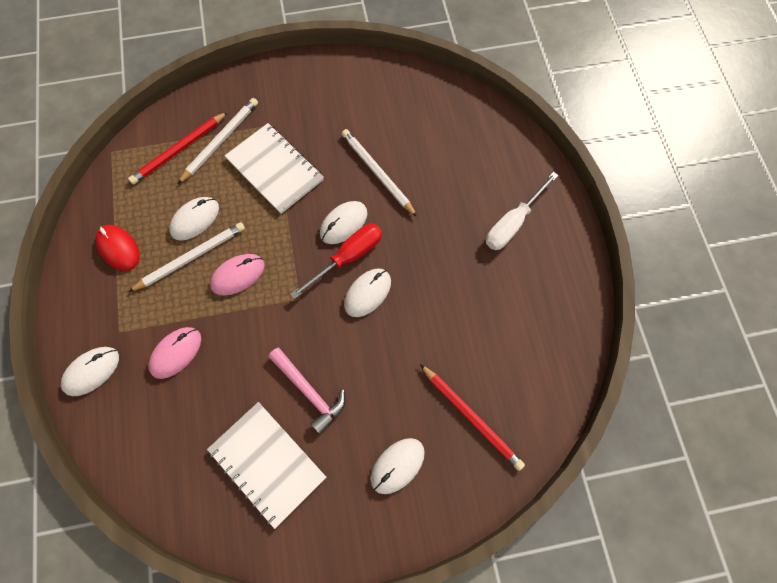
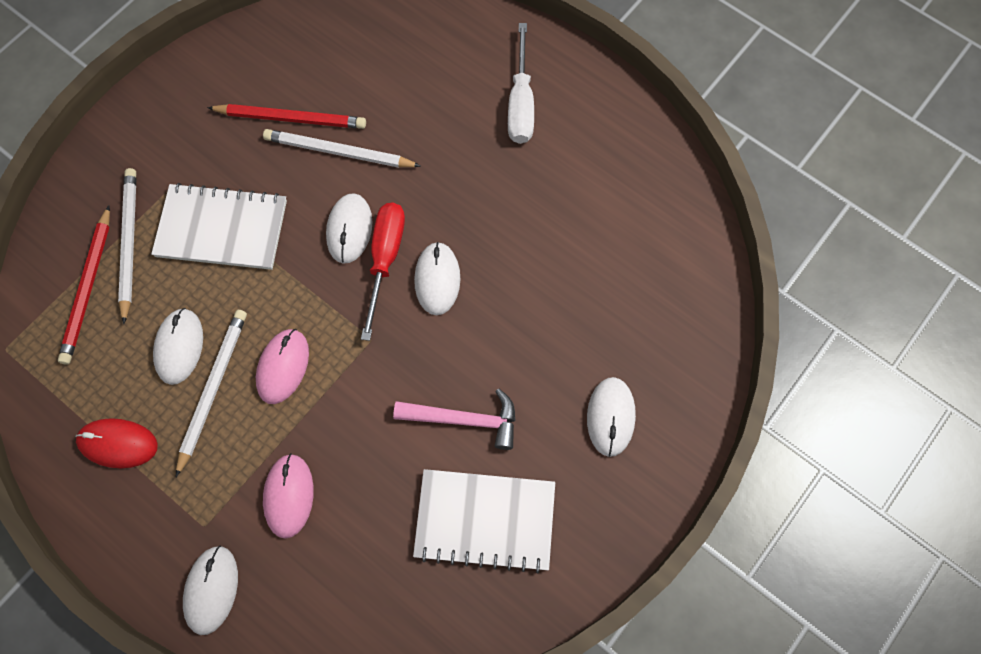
camera: 40 degrees left, 0 degrees up
(471, 417) = (640, 317): red pencil -> red pencil (291, 118)

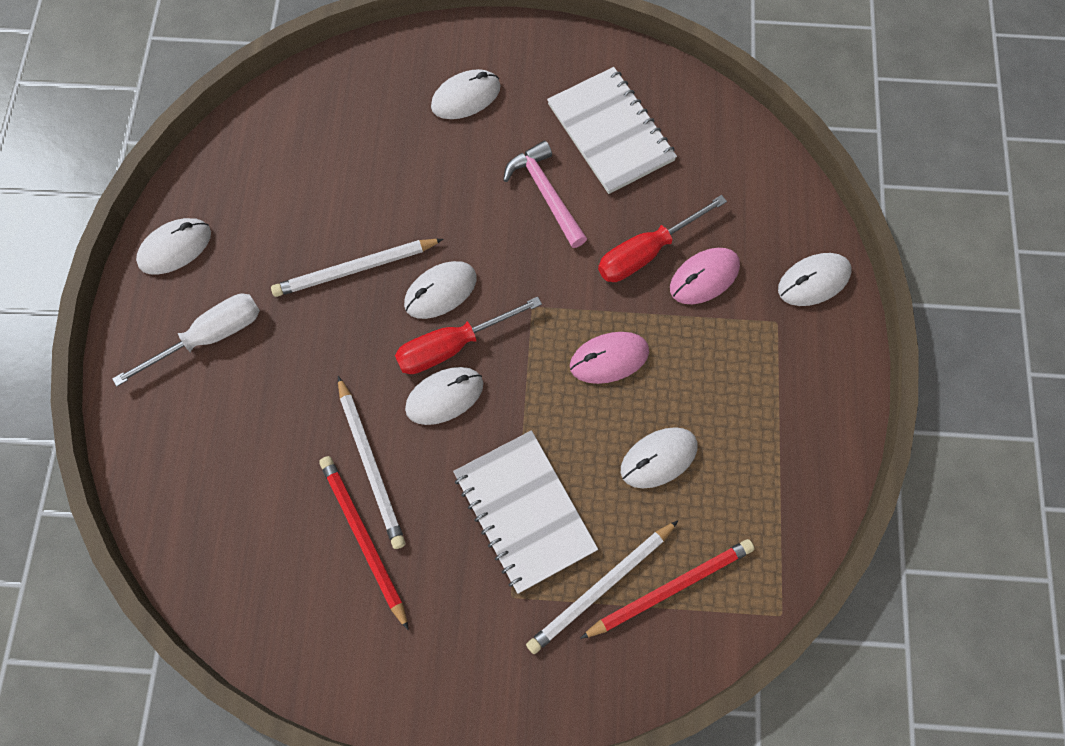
camera: 125 degrees left, 0 degrees up
(118, 443) = (774, 441): red mouse -> none
(212, 389) = (671, 401): white pencil -> white pencil (355, 269)
(348, 465) = (647, 252): none -> red screwdriver
(615, 118) = (175, 248): none -> white mouse

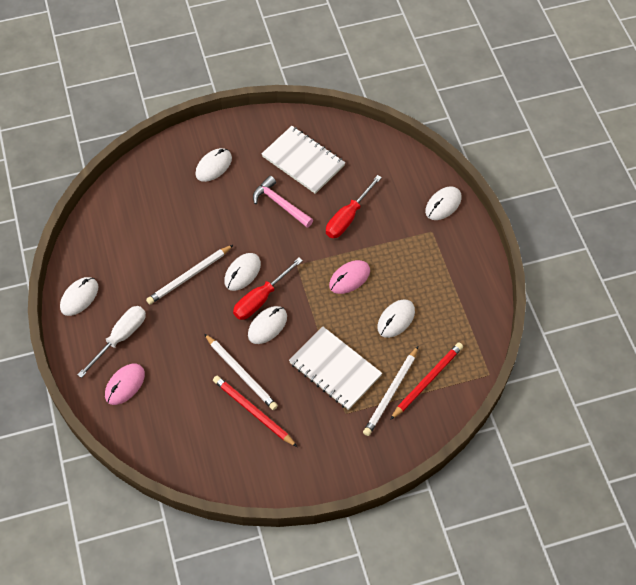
camera: 20 degrees left, 10 degrees down
(704, 277) = (384, 221): pink mouse -> pink mouse (125, 385)

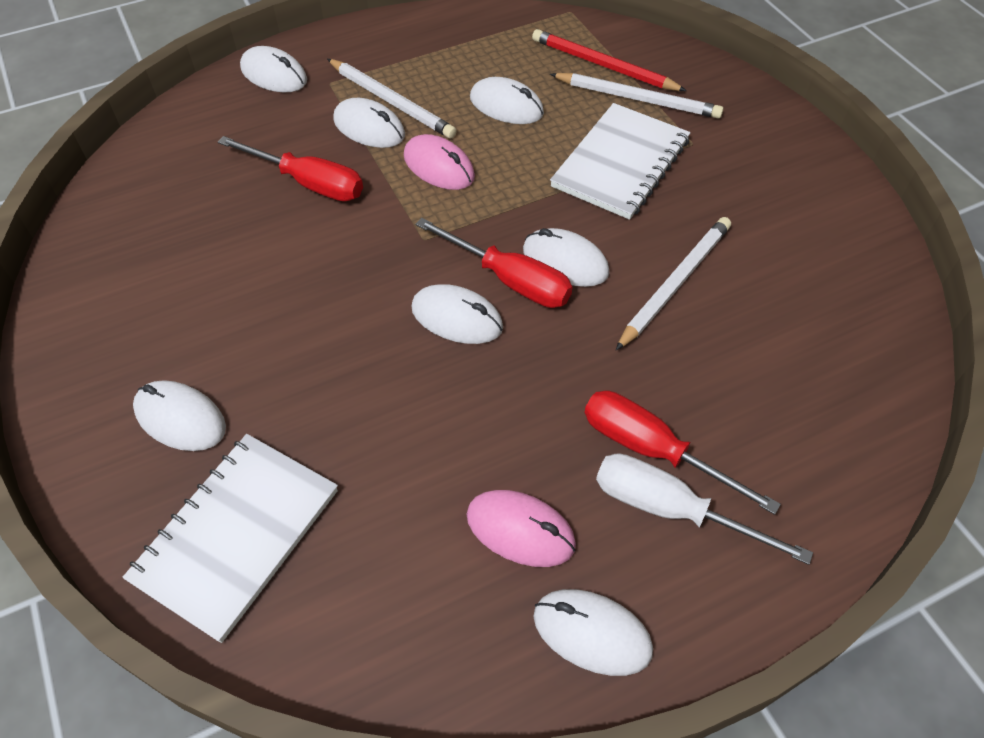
camera: 100 degrees left, 5 degrees down
(125, 385) = (777, 473): pink mouse -> pink mouse (520, 530)
(150, 338) = (652, 450): none -> red screwdriver
(189, 276) = (483, 408): white pencil -> white pencil (392, 101)
(253, 411) = (742, 255): red pencil -> none
(280, 204) = (282, 283): pink hammer -> none
(303, 161) = (173, 263): white notebook -> white notebook (237, 535)
(387, 248) = (369, 128): none -> white mouse

